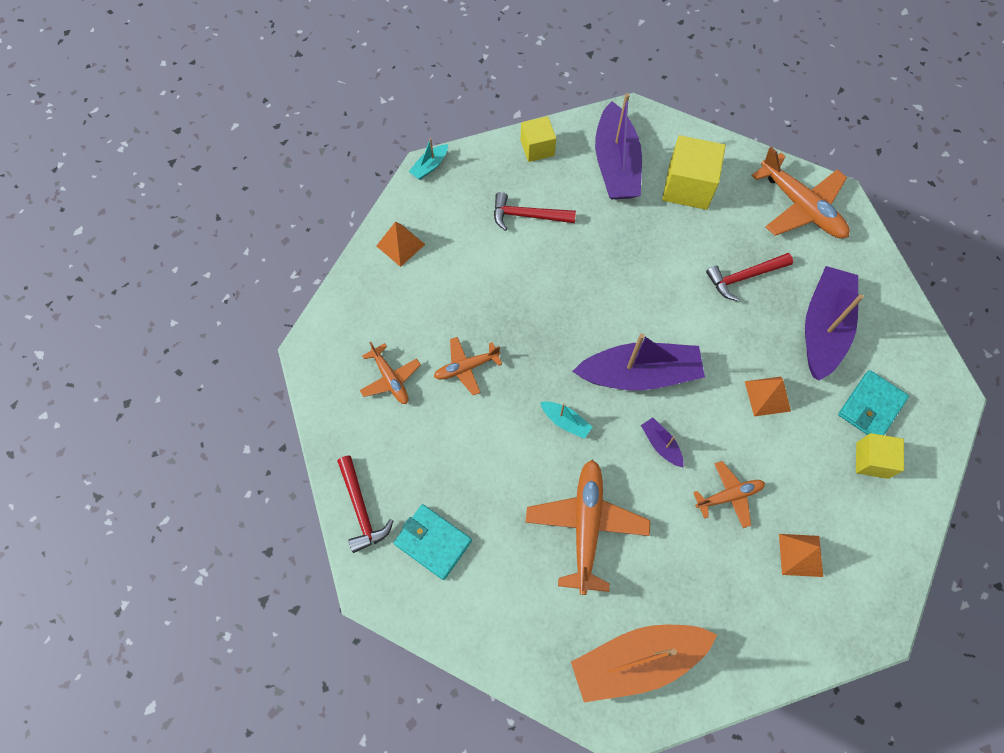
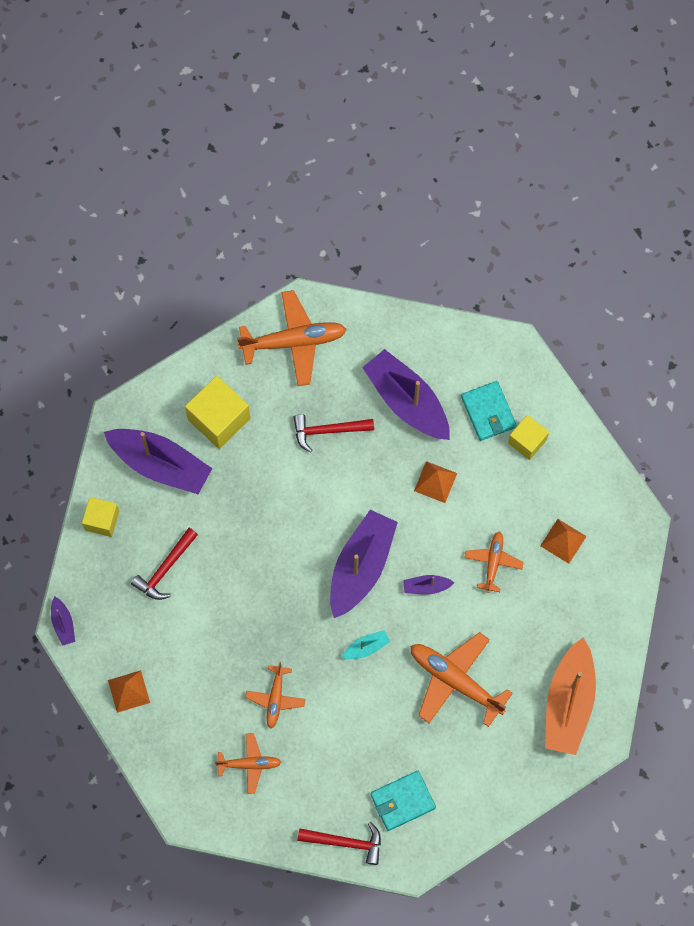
camera: 60 degrees left, 5 degrees up
(429, 166) = (63, 624): turquoise boat -> purple boat
(744, 277) = (328, 430): red hammer -> red hammer turned 75 degrees clockwise

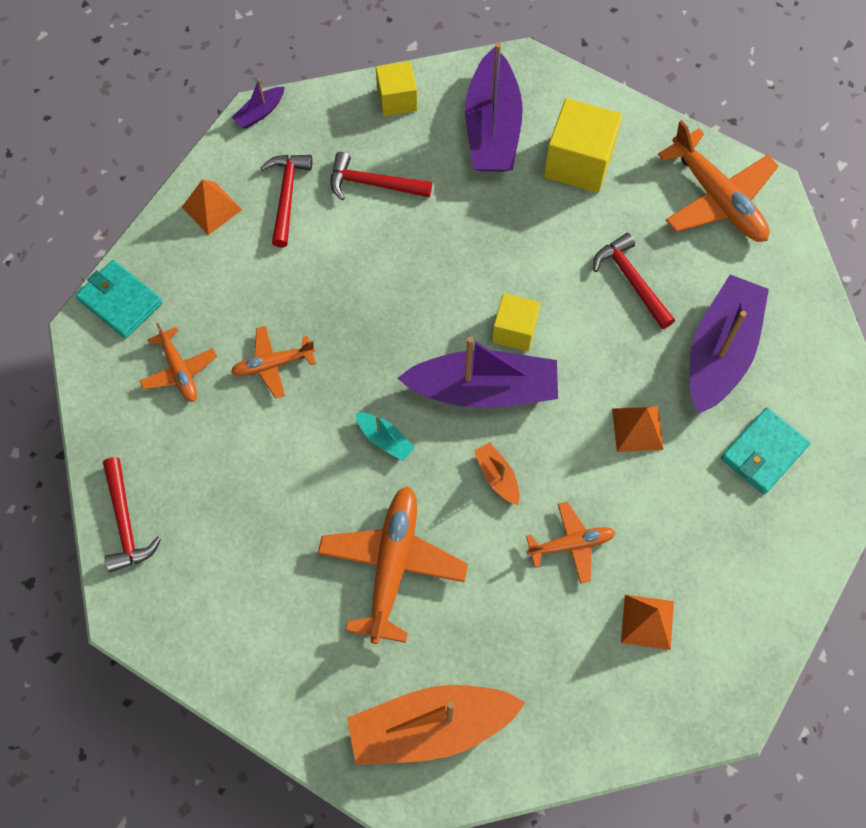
camera: 65 degrees right, 5 degrees down
(145, 633) = (287, 196): none -> red hammer
(402, 801) = (206, 569): turquoise wallet -> turquoise wallet (120, 301)
(426, 587) = (497, 476): purple boat -> orange boat
(527, 441) = (754, 517): yellow cube -> yellow cube (514, 330)

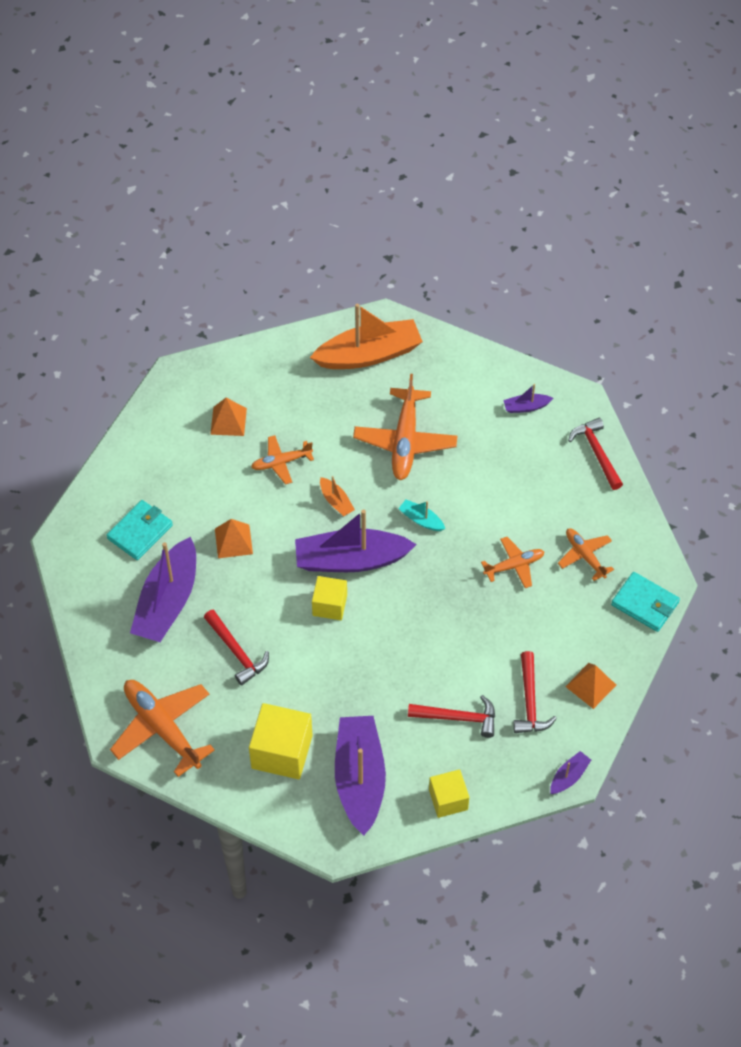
camera: 175 degrees right, 10 degrees down
(208, 608) = (526, 407): none -> purple boat

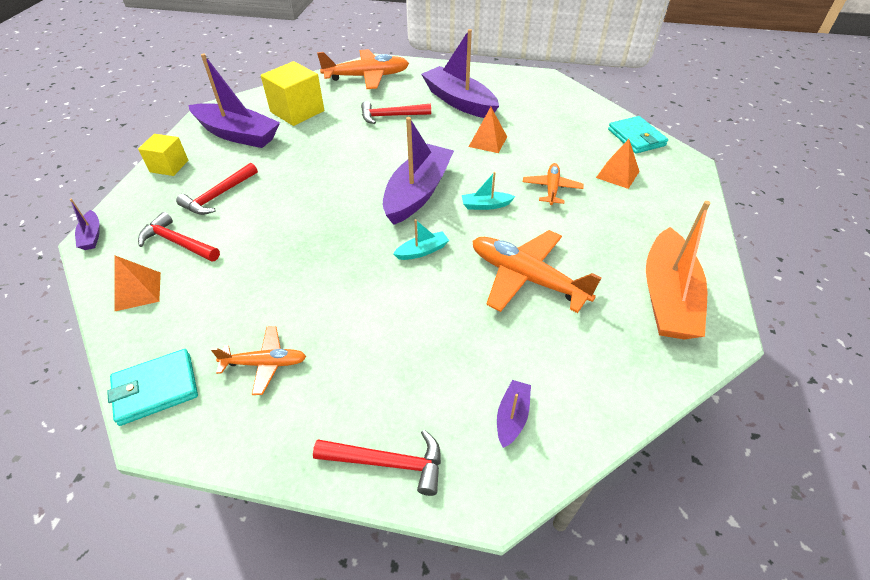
camera: 120 degrees right, 10 degrees down
(140, 532) = (529, 106): turquoise wallet -> turquoise wallet (636, 137)
(329, 605) = (386, 167): yellow cube -> none
(336, 501) = (485, 205): orange boat -> turquoise boat
(514, 565) = (312, 296): orange plane -> none

